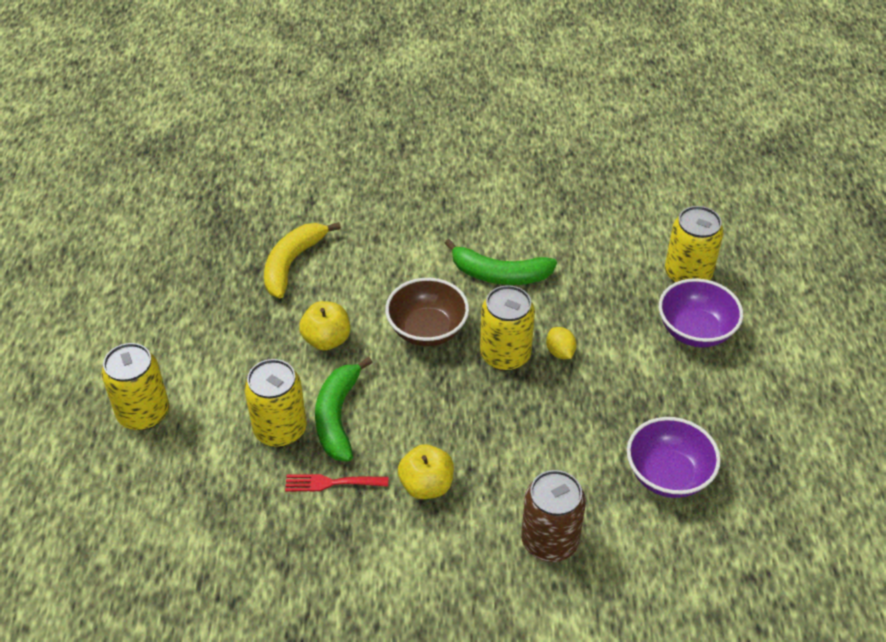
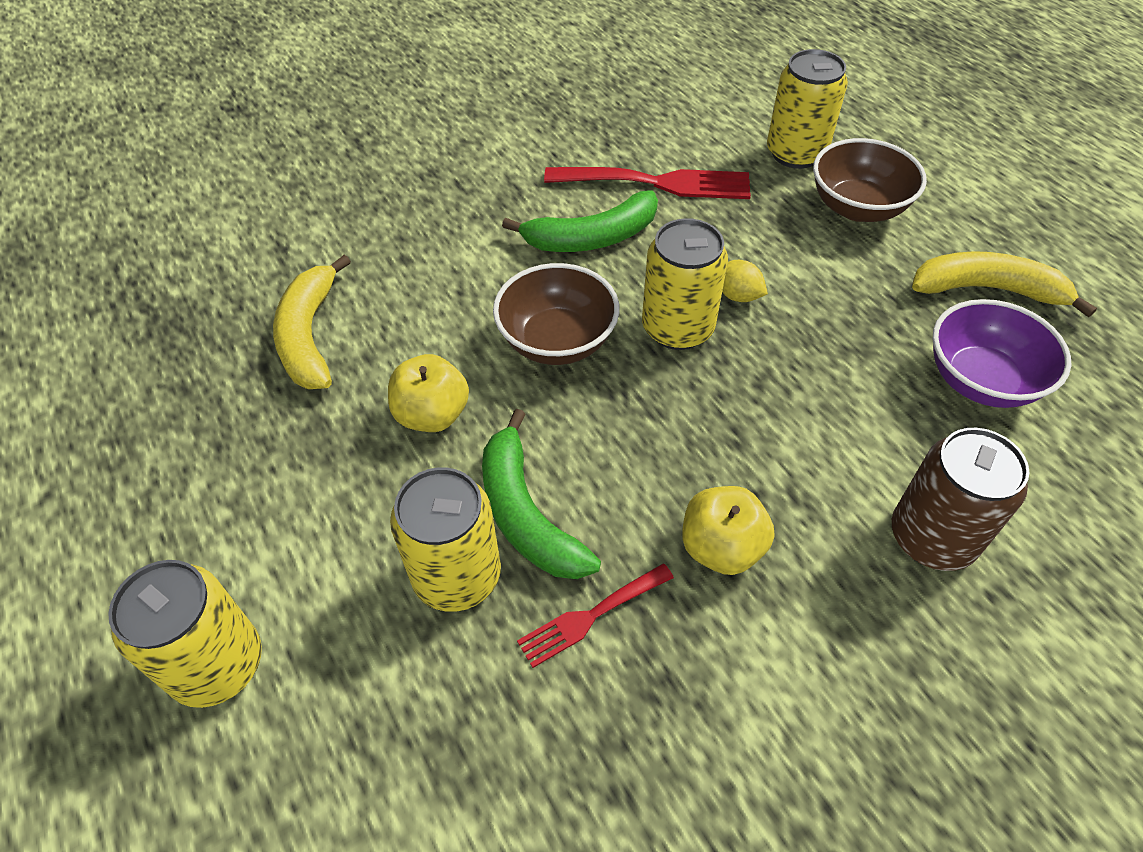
camera: 30 degrees left, 5 degrees up
(572, 255) = (657, 183): none -> red fork
(695, 331) = (857, 207): purple bowl -> brown bowl
(731, 424) = (987, 289): none -> yellow banana

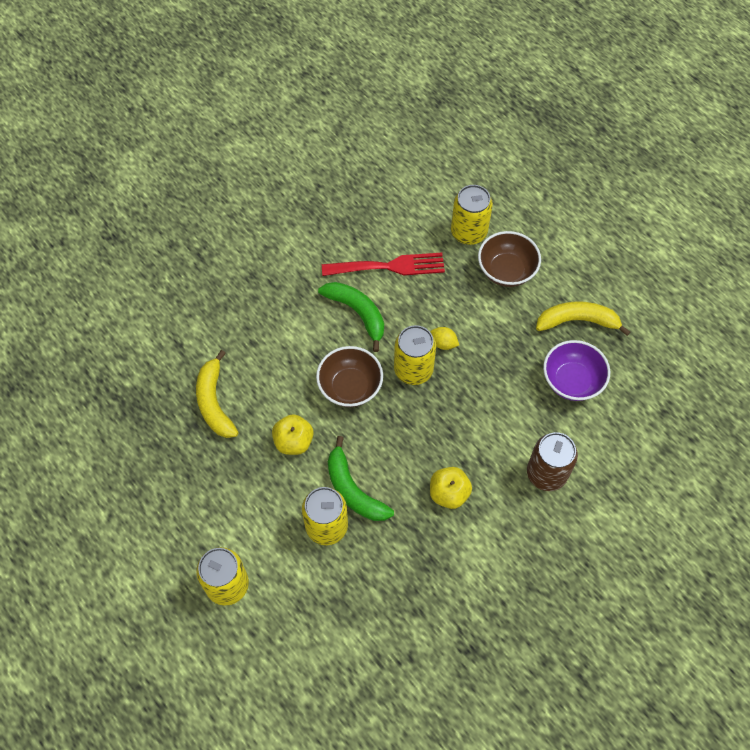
camera: 10 degrees left, 10 degrees up
(590, 616) = (392, 536): red fork -> none
(592, 237) = (357, 313): green banana -> green banana turned 105 degrees counterclockwise

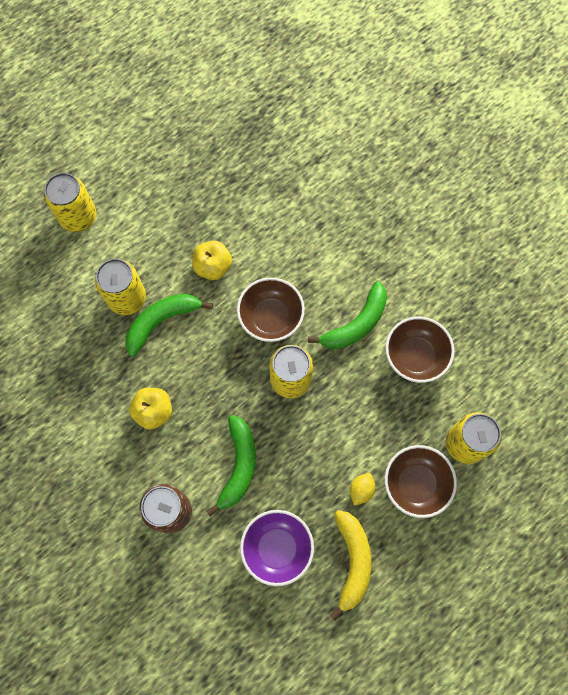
camera: 90 degrees right, 10 degrees up
(214, 402) = (255, 195): yellow banana -> none
(389, 266) = (415, 356): red fork -> brown bowl
(443, 343) = (321, 411): yellow lemon -> yellow lemon (361, 490)
(499, 414) = (238, 465): none -> green banana

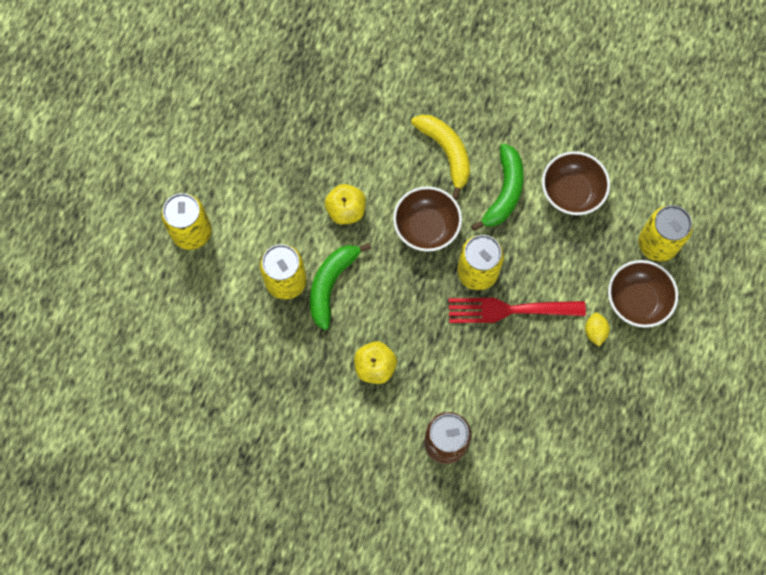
camera: 30 degrees left, 0 degrees up
(238, 465) = (479, 371): green banana -> none
(277, 548) = (555, 420): purple bowl -> none
(297, 428) = (509, 310): none -> red fork
(352, 561) = (623, 395): yellow banana -> yellow banana (446, 152)

